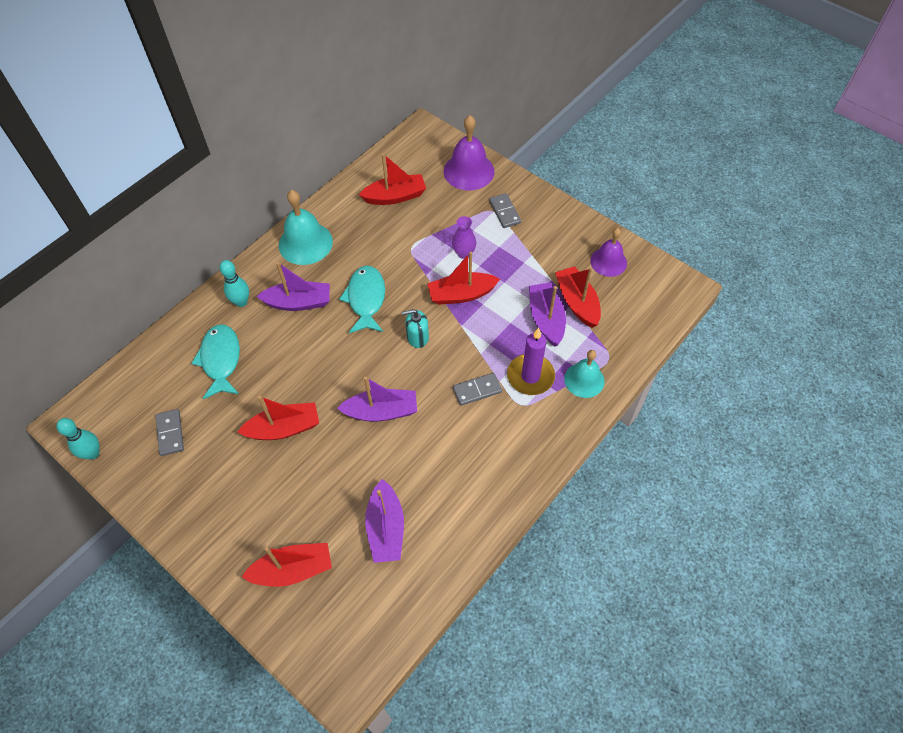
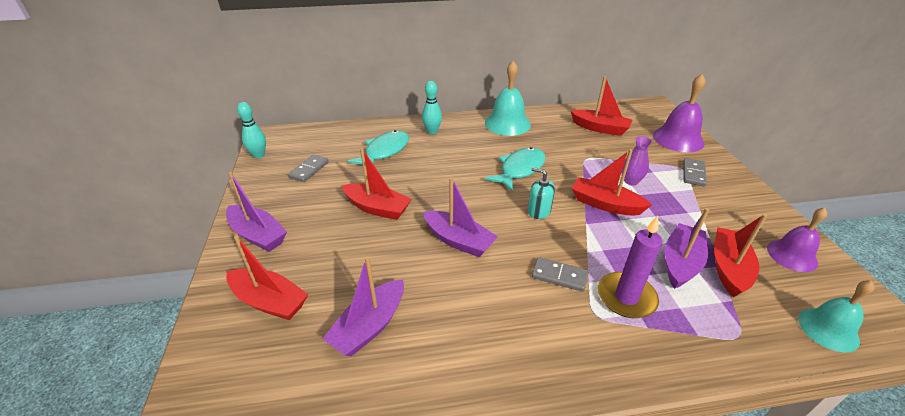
camera: 40 degrees right, 20 degrees down
(299, 302) = (469, 149): purple boat -> purple boat (258, 235)
(584, 380) = (690, 337): turquoise bell -> turquoise bell (828, 329)

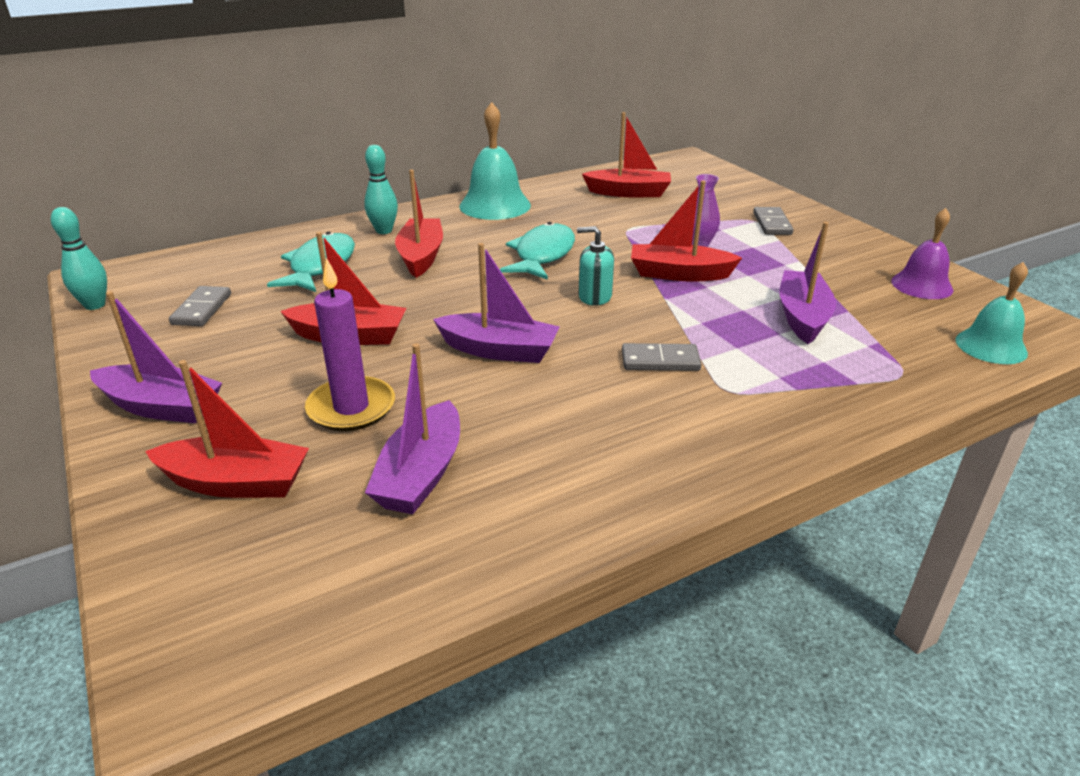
camera: 20 degrees left, 5 degrees down
(626, 297) = (756, 365): purple candle -> purple candle (351, 408)
(678, 139) = (735, 190): purple bell -> none
(728, 268) = (859, 311): red boat -> red boat (421, 256)

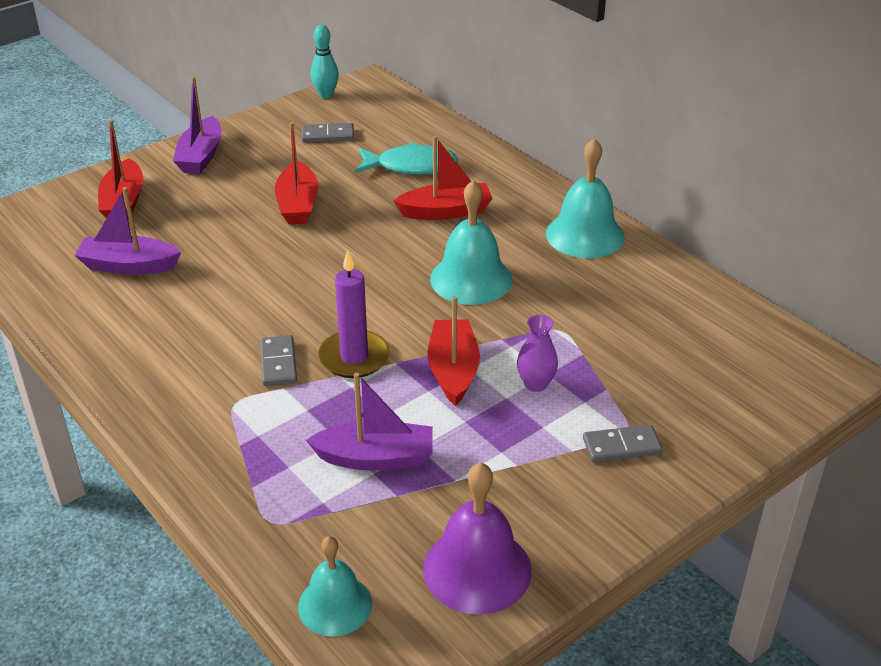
camera: 80 degrees right, 5 degrees up
(351, 408) = (202, 225): purple candle -> purple candle (354, 357)
(384, 231) = (494, 182): turquoise bowling pin -> none
(499, 350) = (285, 276): purple boat -> none
(542, 255) = (471, 279): turquoise fish -> turquoise bell
(594, 297) = (389, 318): turquoise soap dispenser -> none
(629, 193) = (669, 324): red boat -> none
(922, 285) = (477, 569): purple bell -> purple bell, size x1.51

